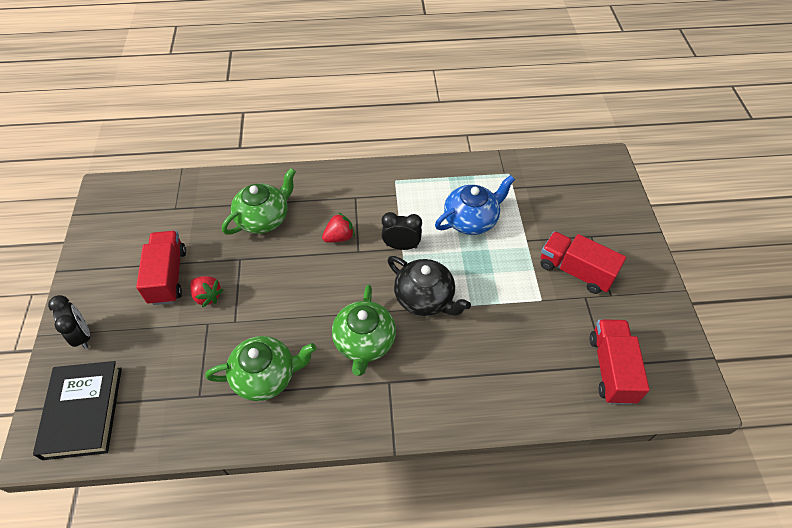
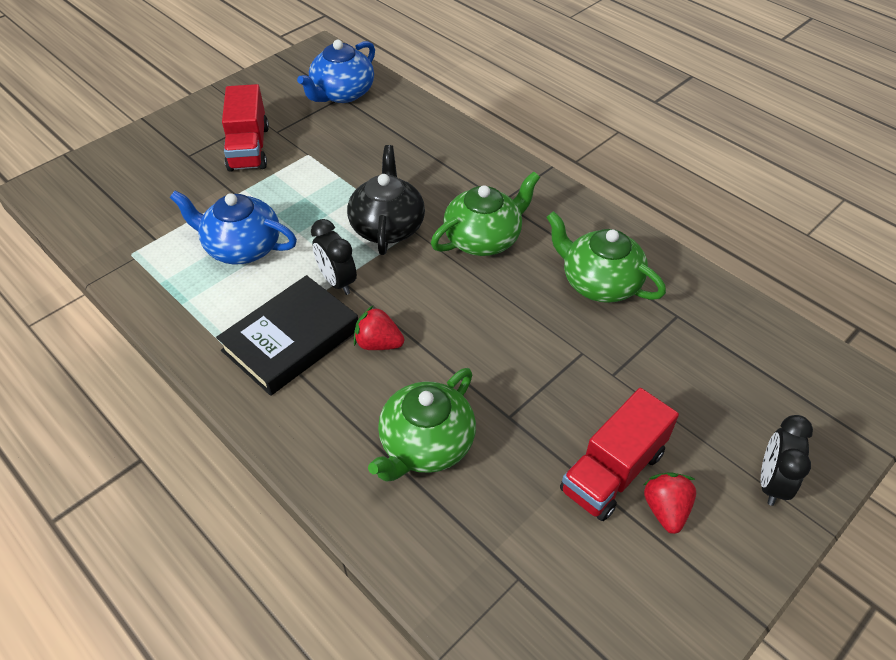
camera: 130 degrees left, 5 degrees down
(83, 412) = (811, 393): black book -> black book (291, 340)
(207, 296) = (586, 404): red strawberry -> red strawberry (665, 509)
(264, 218) = (426, 444): green teapot -> green teapot turned 60 degrees counterclockwise
(611, 369) = (342, 93): red truck -> blue teapot

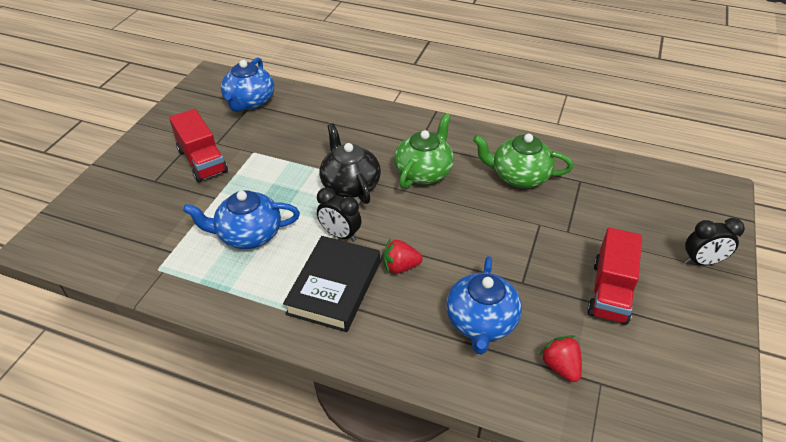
camera: 25 degrees left, 5 degrees down
(426, 444) = (481, 322): green teapot -> blue teapot
(665, 509) = (656, 302): red strawberry -> red strawberry (560, 366)
(771, 482) = (702, 262): black clock -> black clock turned 90 degrees counterclockwise

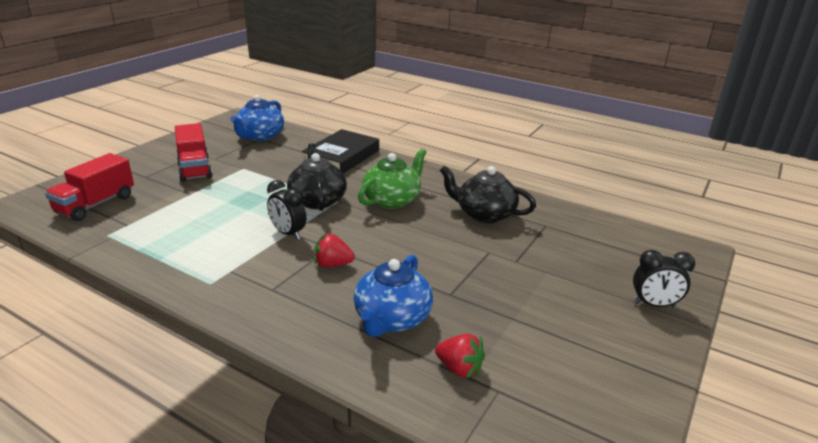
camera: 10 degrees right, 15 degrees down
(248, 234) = (203, 222): blue teapot -> none
(334, 287) = (260, 271): black book -> black book (342, 157)
(519, 176) = (484, 214): green teapot -> black teapot
(560, 366) = (459, 369): red strawberry -> red strawberry turned 135 degrees clockwise
(610, 291) = (541, 314): red truck -> red truck (95, 204)

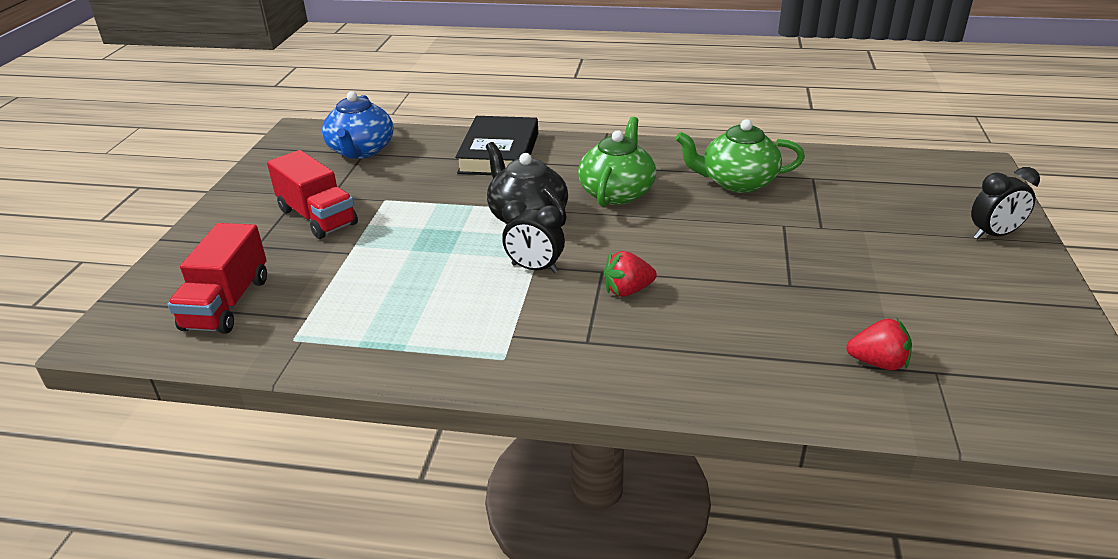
camera: 20 degrees left, 5 degrees up
(392, 319) = (757, 332): blue teapot -> none
(484, 214) = (737, 182): black teapot -> green teapot

